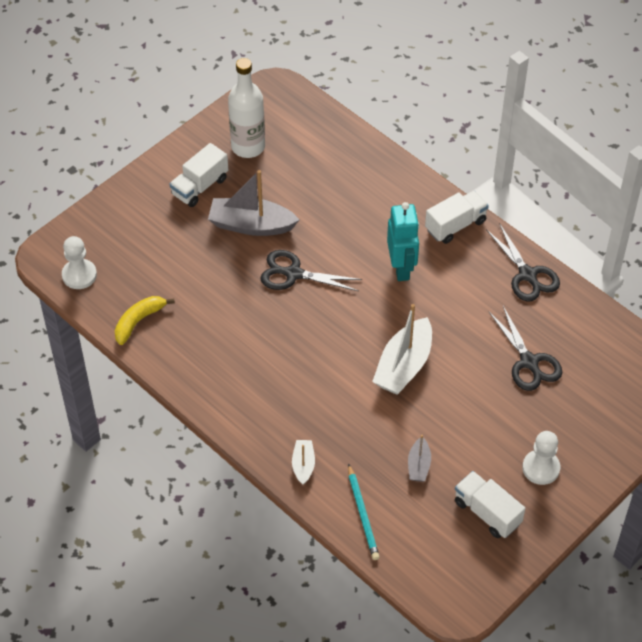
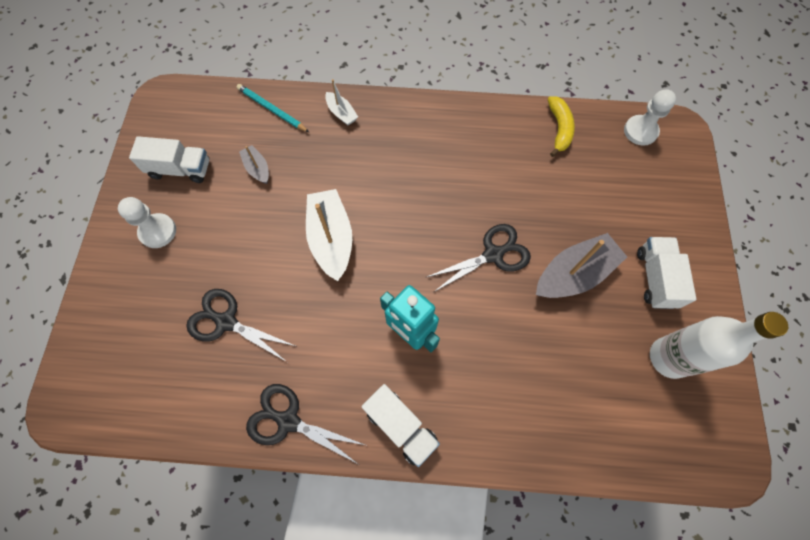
camera: 140 degrees right, 15 degrees up
(455, 225) = (400, 426): white truck -> white truck turned 60 degrees counterclockwise

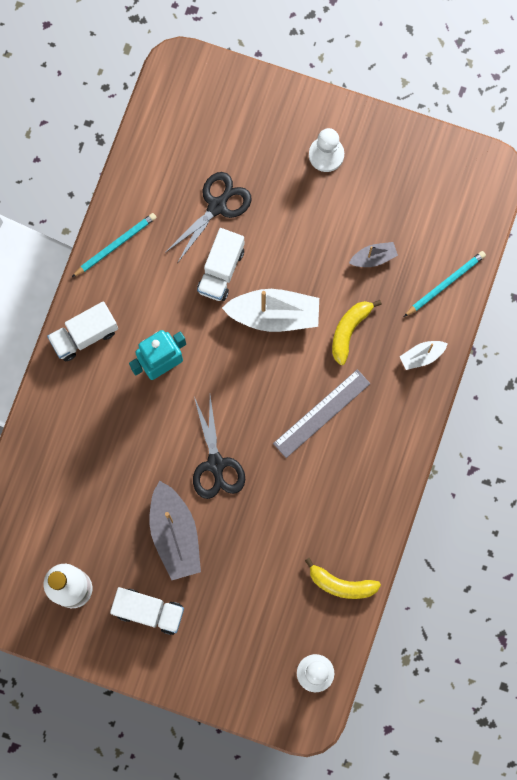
camera: 105 degrees right, 10 degrees up
(180, 169) = (392, 182): white truck -> white truck (221, 270)
(288, 421) = (115, 245): black scissors -> turquoise pencil
(332, 172) = (349, 330): none -> yellow banana
(415, 177) = (321, 413): none -> grey ruler

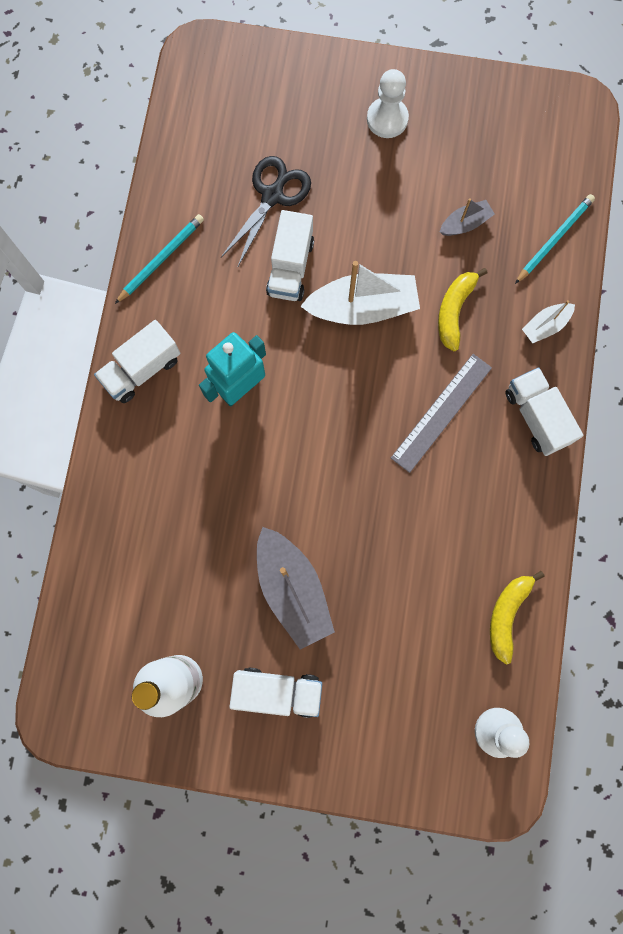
camera: 10 degrees left, 0 degrees up
(216, 464) = (326, 494): black scissors -> none
(341, 584) = (507, 614): yellow banana -> yellow banana turned 105 degrees clockwise
(398, 430) = (536, 417): none -> white truck

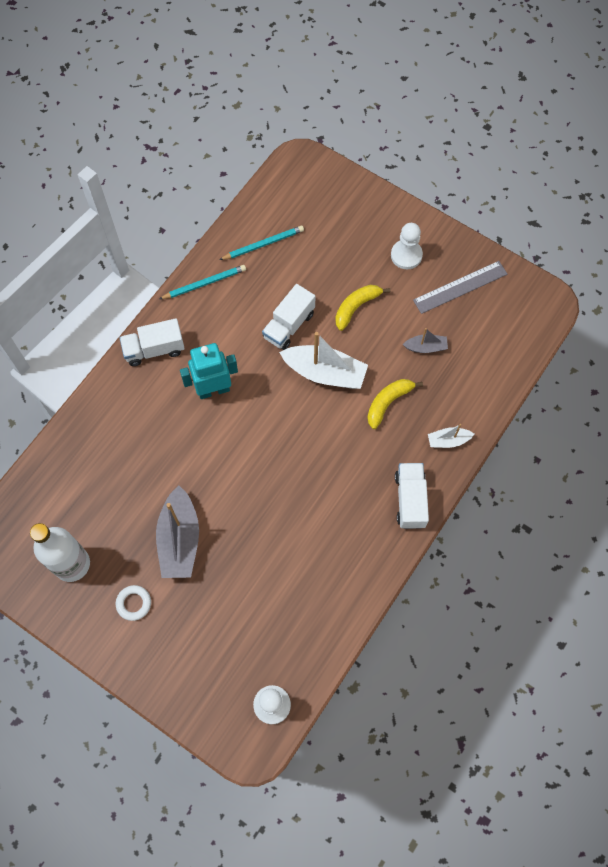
camera: 25 degrees right, 10 degrees down
(272, 196) = (301, 273): black scissors -> none
(277, 691) = (134, 603): white truck -> white ring
(441, 412) = (344, 467): grey ruler -> grey ruler (460, 287)
(507, 614) = (320, 626): yellow banana -> yellow banana (356, 307)
(554, 239) = (484, 384): turquoise pencil -> turquoise pencil (263, 244)

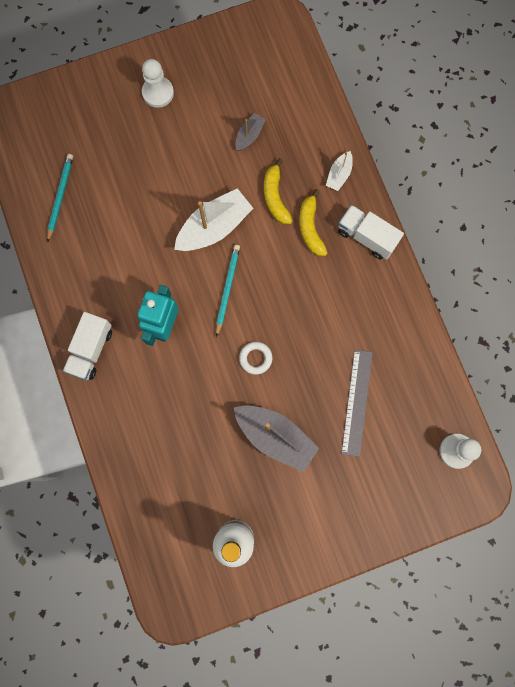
camera: 55 degrees left, 10 degrees up
(134, 603) = (304, 508): white ring -> white ring (255, 358)
(204, 283) = (60, 269): turquoise pencil -> turquoise pencil (227, 289)
(289, 325) = (151, 227): white truck -> none
(356, 307) = (174, 163): yellow banana -> yellow banana (310, 228)
(460, 287) = (217, 73): grey ruler -> grey ruler (356, 402)

